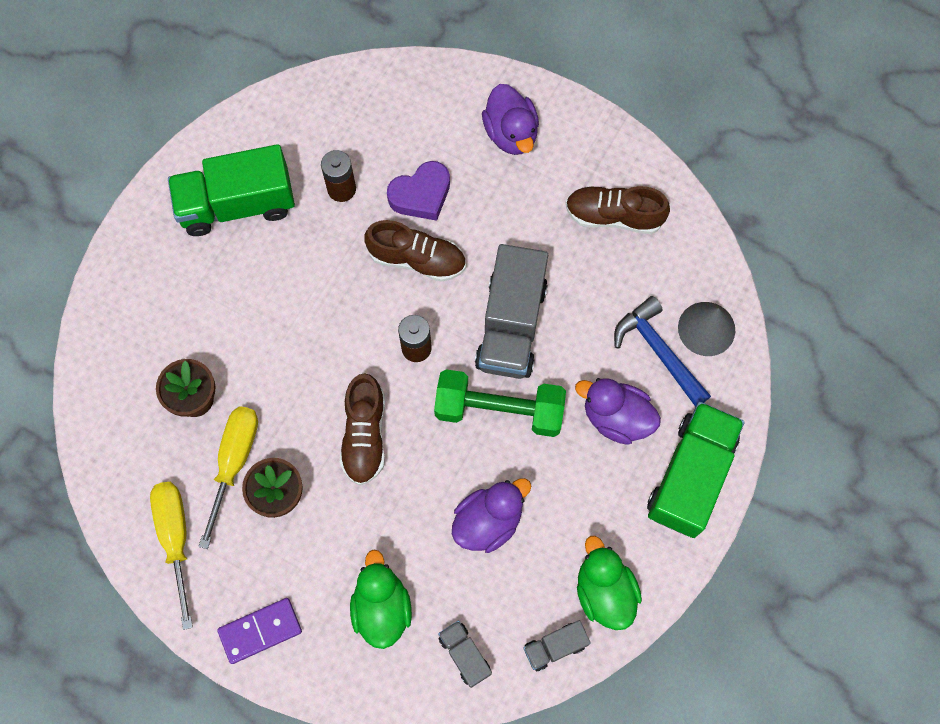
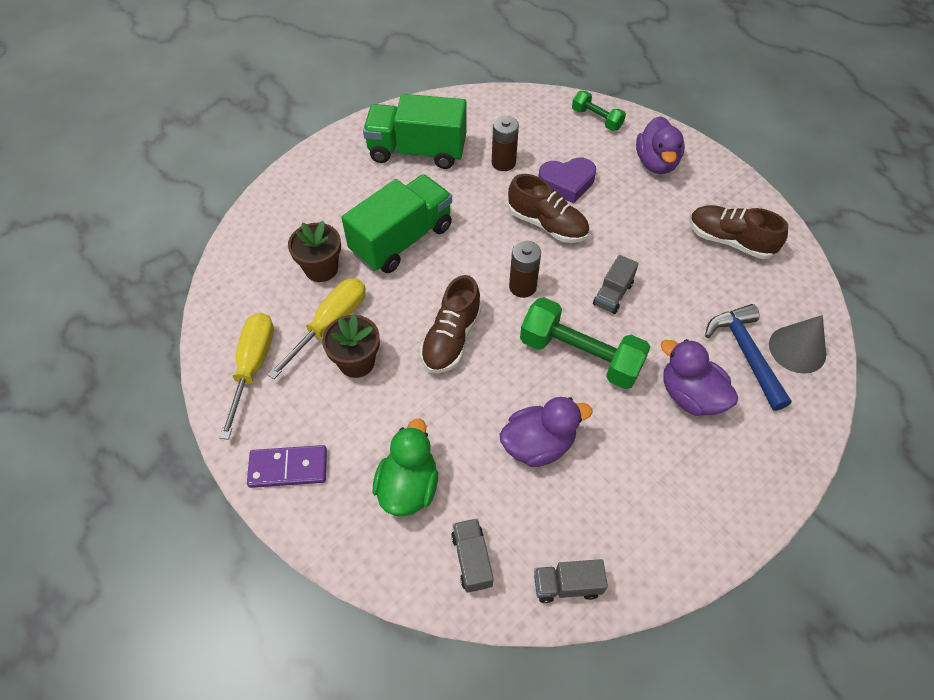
camera: 20 degrees right, 15 degrees down
(427, 89) = (596, 119): none -> green dumbbell
(511, 325) = (612, 294): grey truck -> grey truck, size x0.48
(604, 591) = (634, 548): green duck -> none
(690, 476) = (752, 470): green truck -> green truck (402, 240)

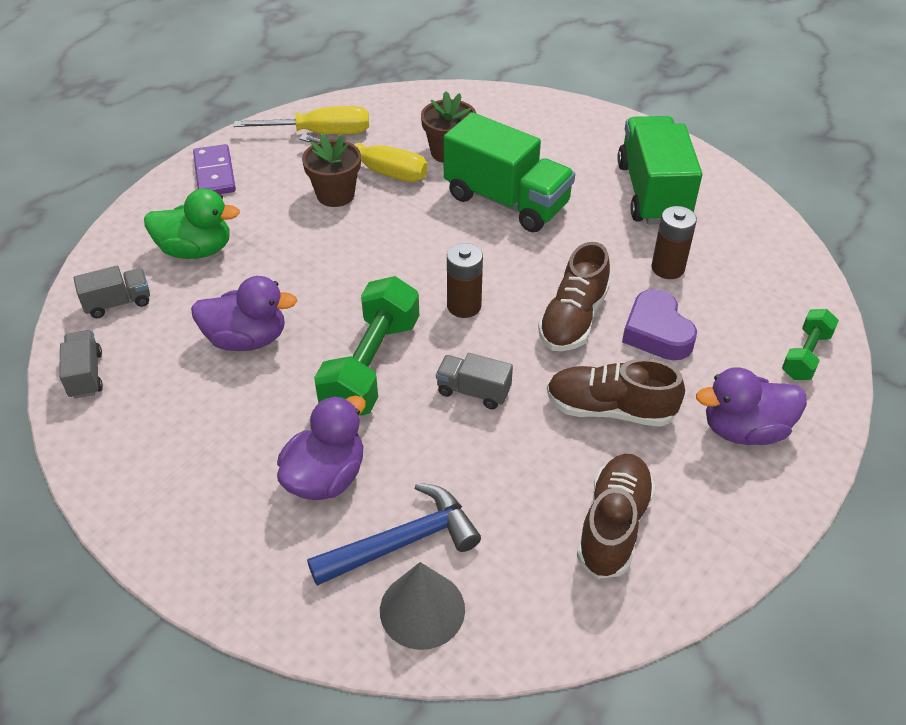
camera: 80 degrees right, 10 degrees down
(451, 338) = (376, 257): brown shoe -> brown shoe (610, 409)
(538, 444) = (247, 339): purple duck -> purple duck turned 60 degrees counterclockwise

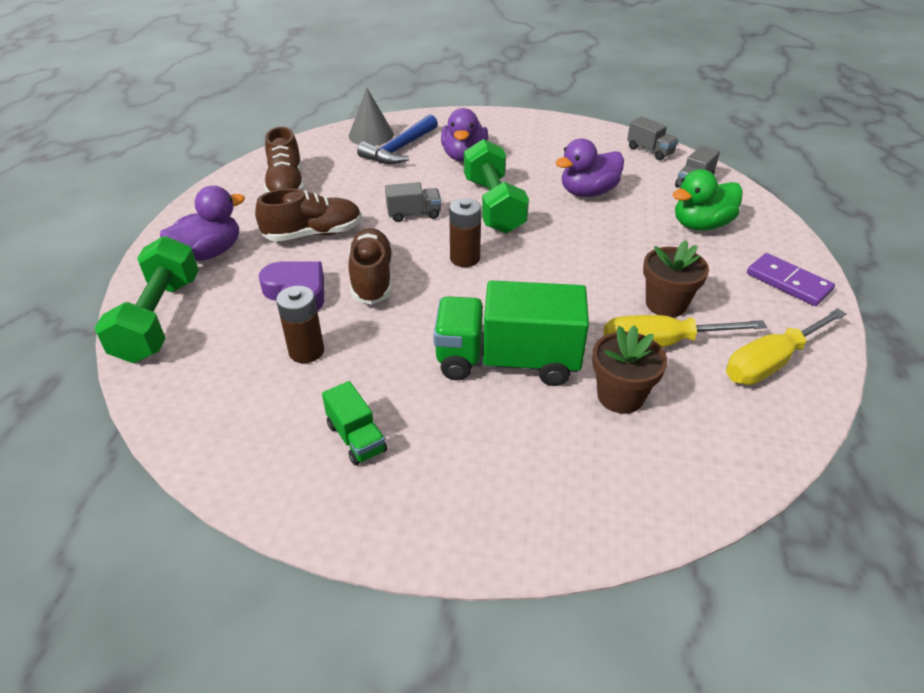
camera: 150 degrees right, 5 degrees down
(653, 193) = (356, 438): green truck -> green truck, size x0.48
(806, 355) = (159, 319): green dumbbell -> green dumbbell, size x1.81

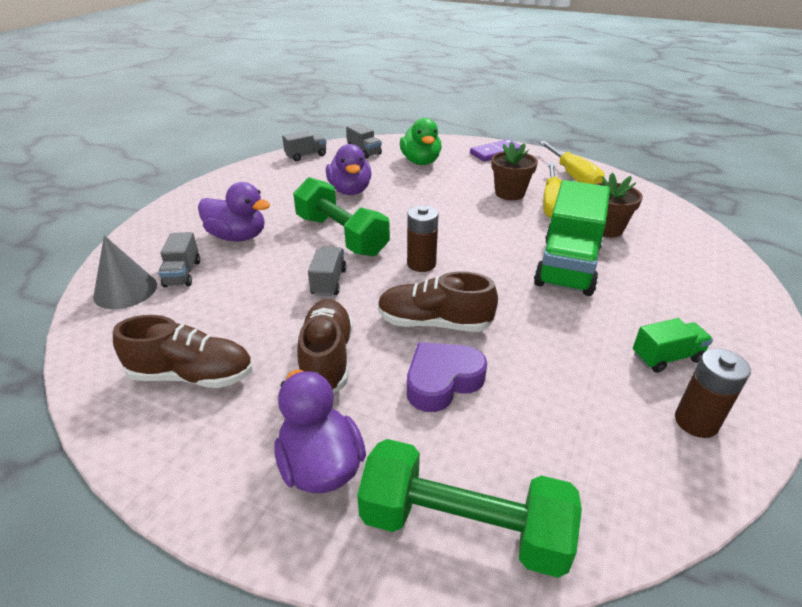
camera: 75 degrees left, 5 degrees down
(306, 351) = (546, 381): brown battery -> brown battery (696, 422)
(400, 149) = (182, 274): blue hammer -> grey truck
(493, 205) = (341, 236): green dumbbell -> green dumbbell turned 45 degrees clockwise

